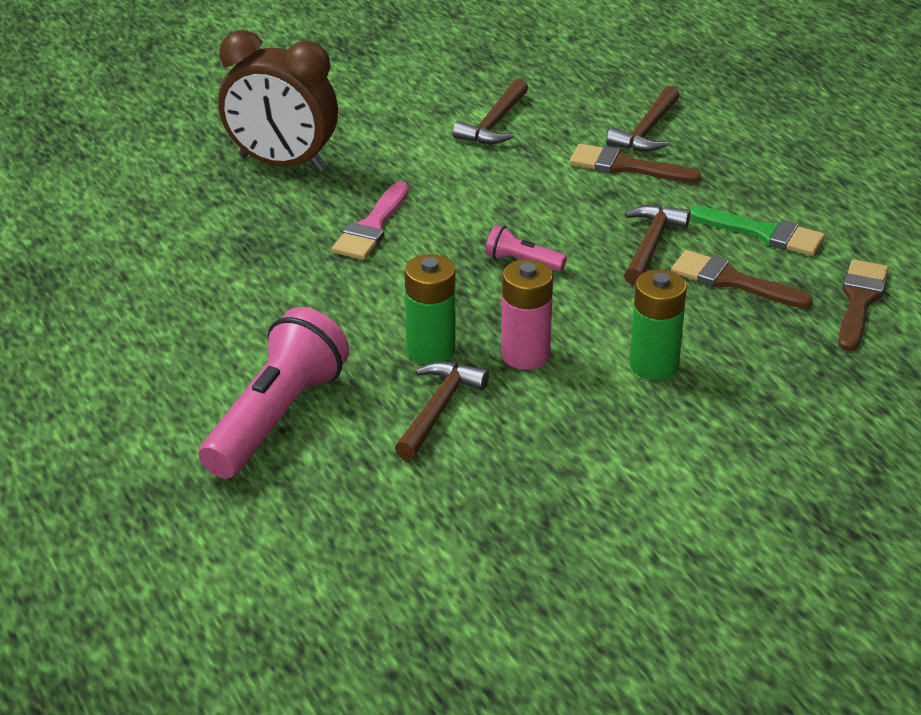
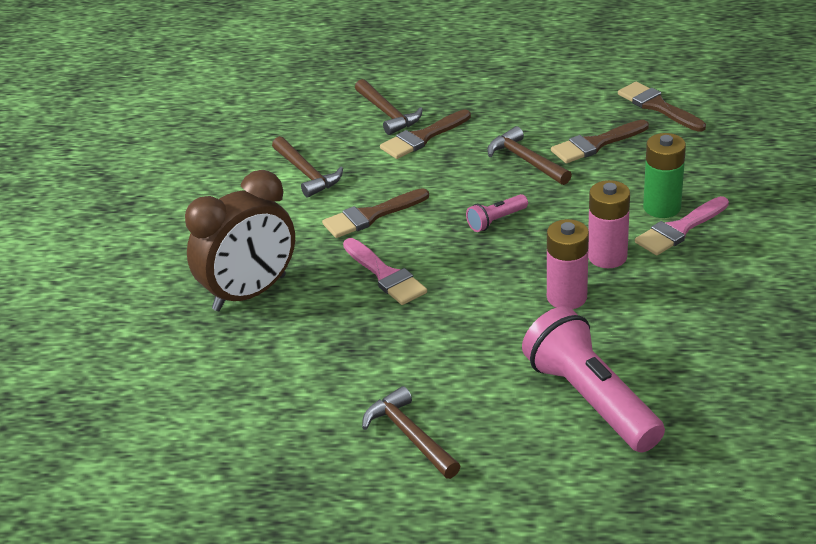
camera: 55 degrees left, 0 degrees up
(431, 350) = (566, 297): green battery -> pink battery
(438, 409) = (640, 317): brown hammer -> brown hammer (410, 436)
(459, 184) = (371, 216): none -> brown brush
(623, 391) = (679, 229): none -> pink brush
(763, 233) = (554, 113): green brush -> none

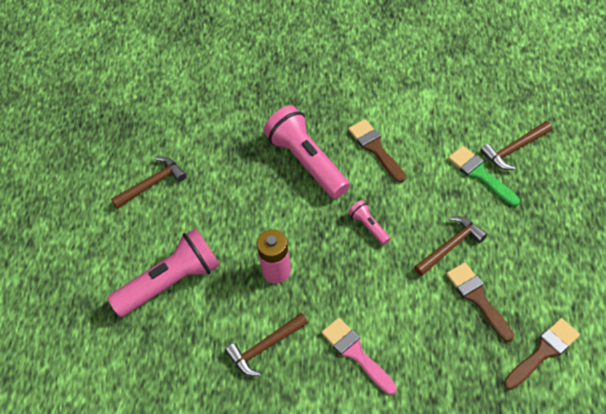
camera: 90 degrees right, 20 degrees up
(250, 293) = (291, 90): brown clock -> none
(306, 173) = (428, 106): brown hammer -> brown hammer (265, 347)
(385, 275) = (306, 161): pink brush -> pink flashlight
(422, 137) = (480, 174): brown brush -> green brush
(607, 257) = (322, 299): pink battery -> none
(662, 207) = (386, 342): green battery -> none

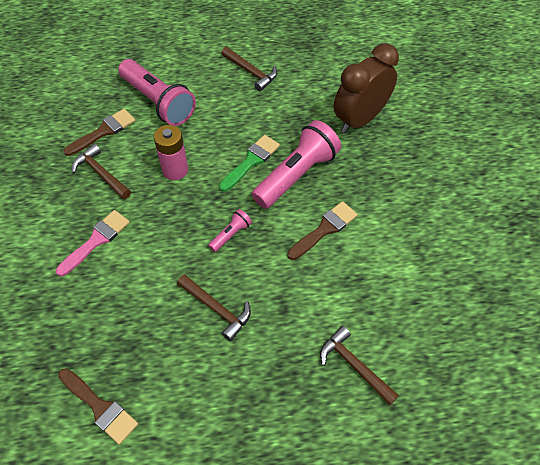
camera: 75 degrees right, 0 degrees up
(248, 98) = (360, 119): none -> brown clock
(477, 298) = (158, 339): brown brush -> brown brush (103, 131)
(480, 174) = (312, 331): green brush -> green brush (251, 161)

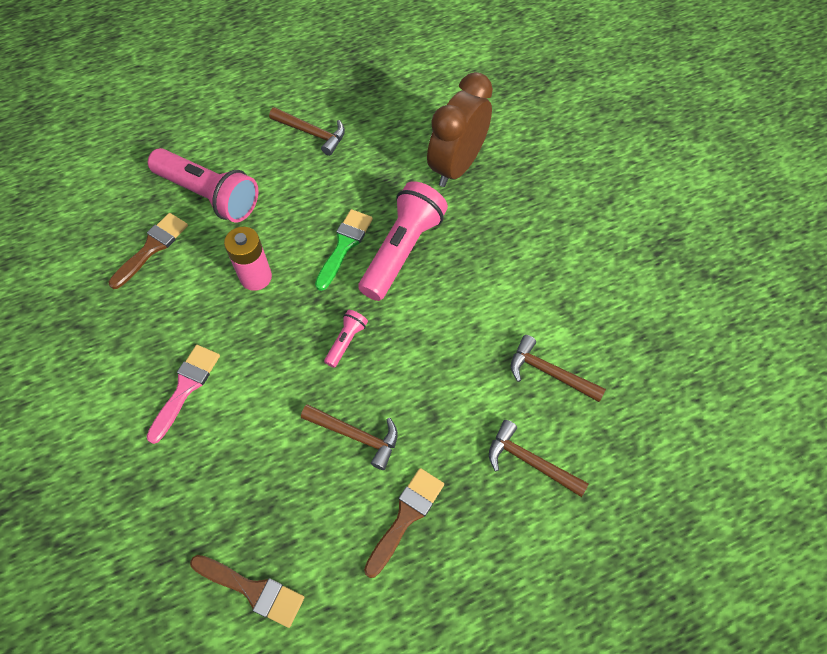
camera: 15 degrees left, 5 degrees up
(101, 174) = (165, 302): brown hammer -> brown hammer (549, 373)
(324, 229) = (453, 309): brown brush -> brown brush (406, 516)

